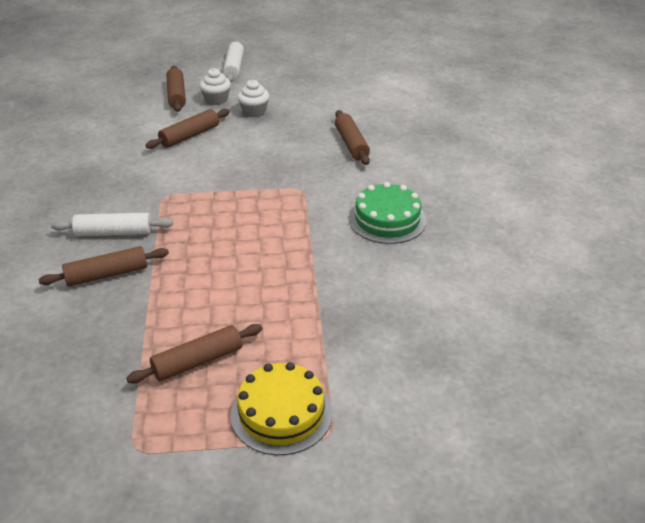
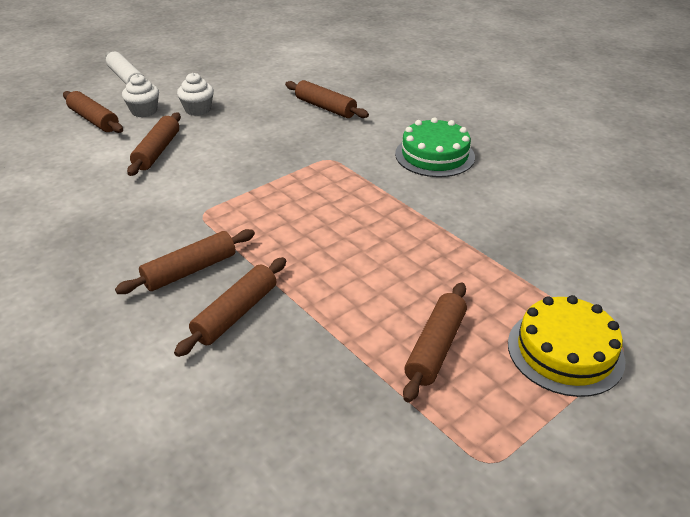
camera: 35 degrees left, 0 degrees up
(114, 233) = (190, 270): white rolling pin -> brown rolling pin

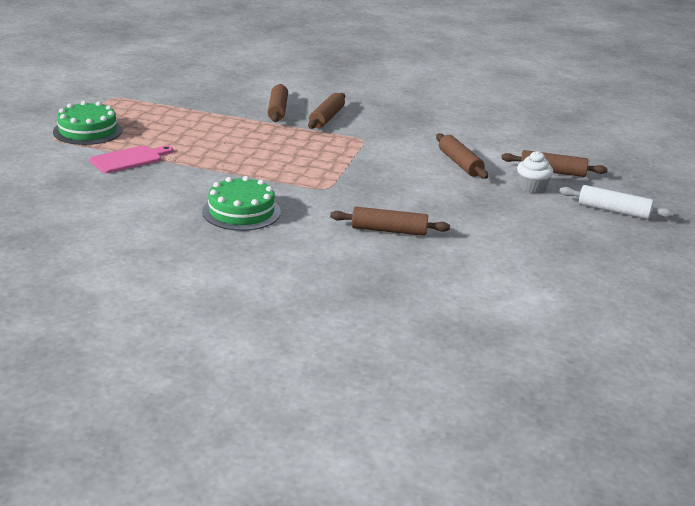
camera: 145 degrees right, 10 degrees down
(198, 110) = (493, 199): white cupcake -> none
(435, 347) = (160, 119): brown rolling pin -> none
(519, 263) = (129, 159): none -> pink cutting board
(565, 351) = (87, 131): yellow cake -> green cake

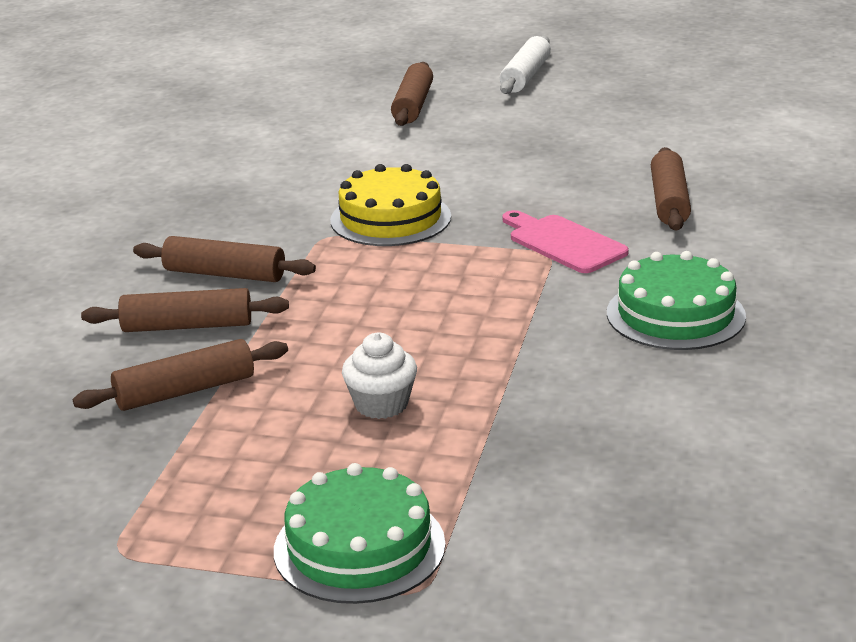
camera: 90 degrees left, 0 degrees up
(129, 159) = (503, 460): pink cutting board -> pink cutting board (563, 243)
(381, 155) = (390, 218): none -> yellow cake
(460, 163) = (405, 162): brown rolling pin -> brown rolling pin (185, 391)
(532, 187) = (473, 117): white cupcake -> white cupcake (381, 404)

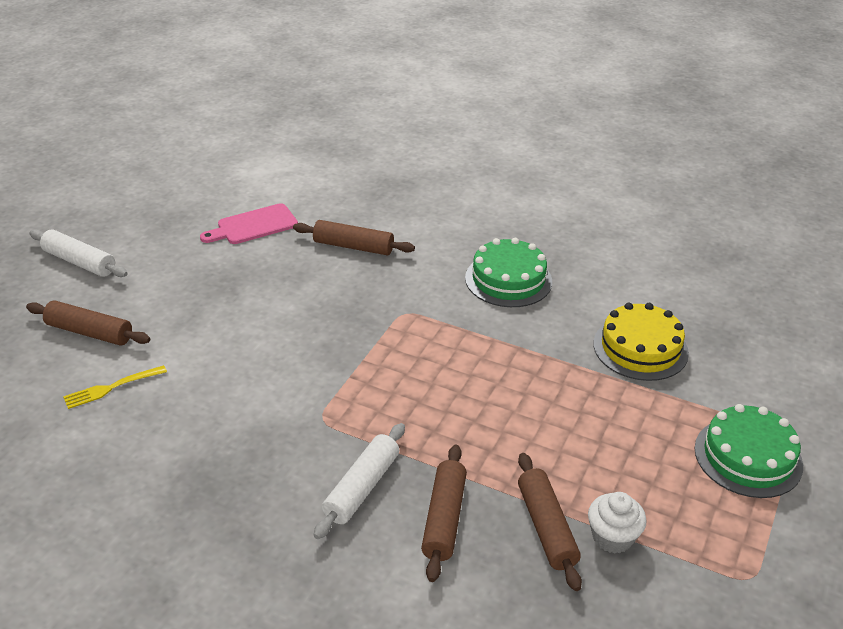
camera: 80 degrees left, 10 degrees up
(224, 274) = (362, 488): brown rolling pin -> white rolling pin
(333, 132) = (112, 388): none -> yellow fork
(381, 404) = (587, 424): white cupcake -> white cupcake (612, 537)
(390, 218) = (308, 379): yellow cake -> yellow cake (640, 348)
(563, 243) = (392, 303): pink cutting board -> pink cutting board (253, 226)

